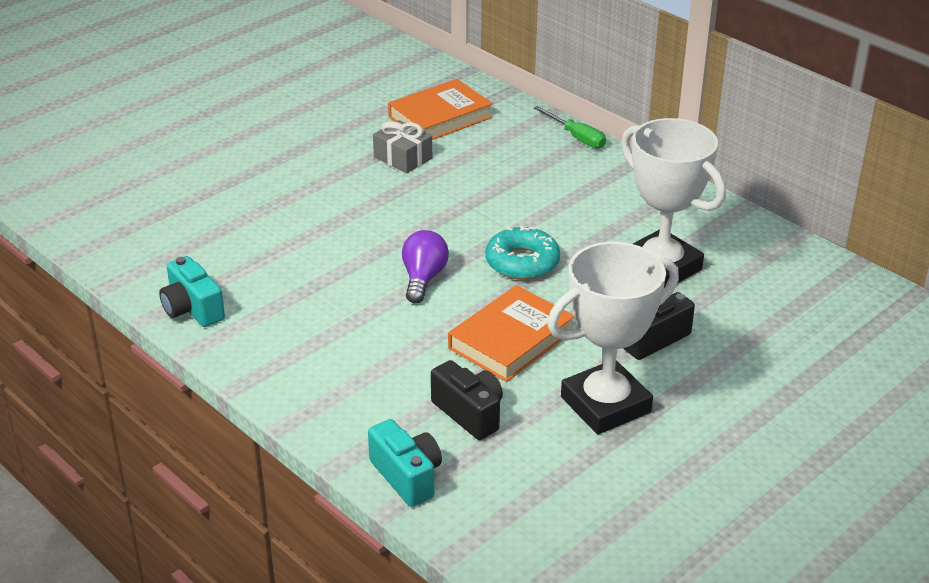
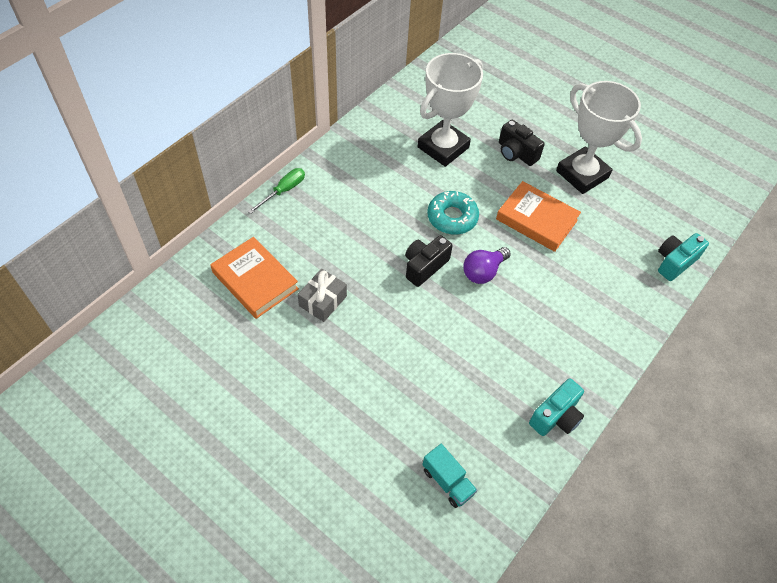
camera: 100 degrees left, 20 degrees up
(149, 222) = (447, 481): none -> turquoise truck
(423, 278) = (483, 272): purple light bulb -> purple light bulb turned 45 degrees counterclockwise
(469, 413) = (611, 236): black camera -> black camera (424, 266)

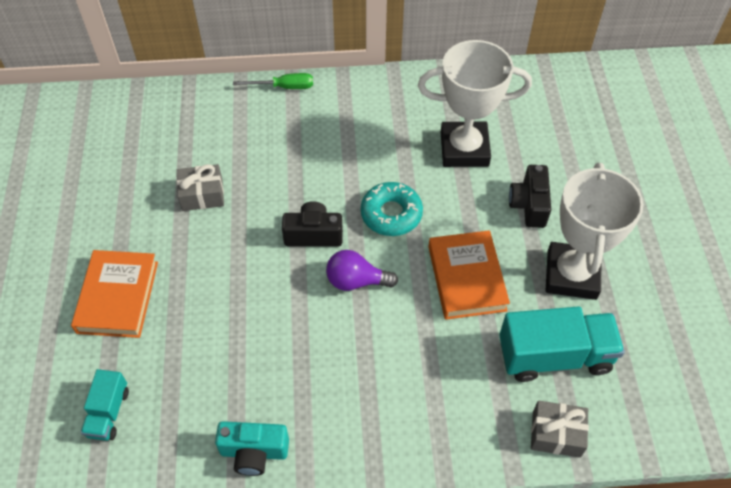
camera: 50 degrees right, 0 degrees up
(255, 280) = (176, 139): orange book -> orange book (118, 297)
(626, 224) = (554, 356): none -> turquoise truck
(674, 262) = (556, 434): turquoise camera -> grey gift

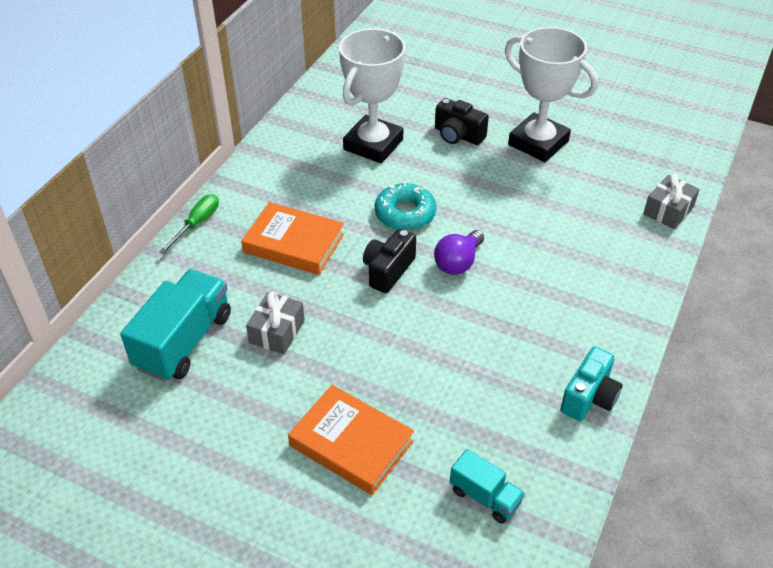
camera: 60 degrees left, 10 degrees down
(466, 278) = (502, 197): orange book -> orange book (294, 243)
(554, 356) = (603, 183): turquoise truck -> turquoise truck (184, 341)

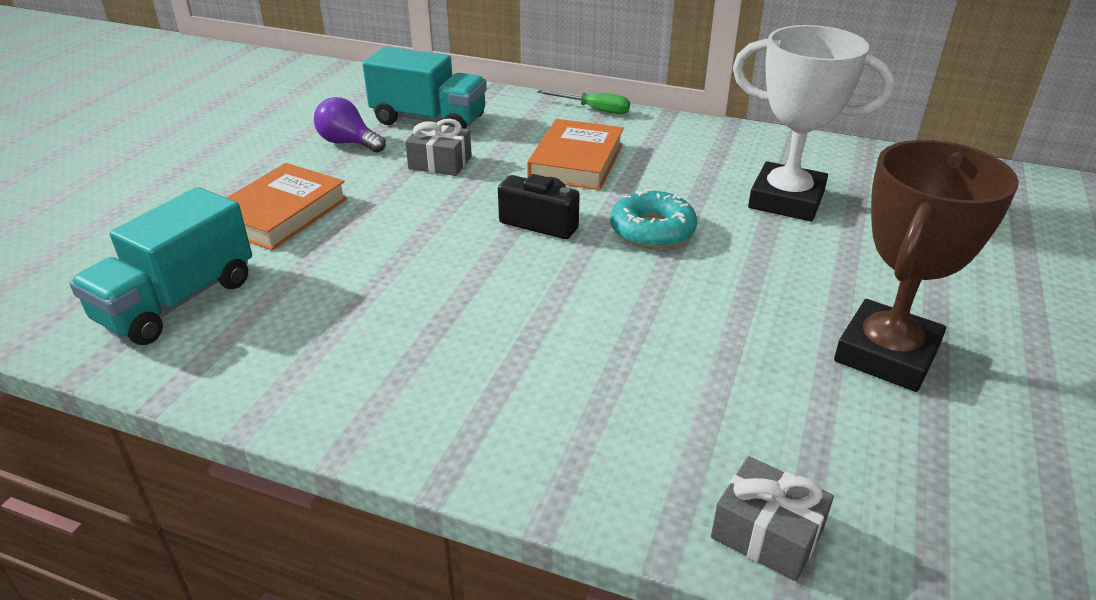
camera: 85 degrees right, 10 degrees down
(458, 135) = (853, 269): black camera -> none
(458, 262) = (565, 275): purple light bulb -> purple light bulb (348, 143)
(485, 497) = (177, 301): turquoise truck -> turquoise truck, size x1.84
(538, 143) = (886, 354): white trophy -> brown trophy
(589, 397) = (304, 394): turquoise camera -> none

